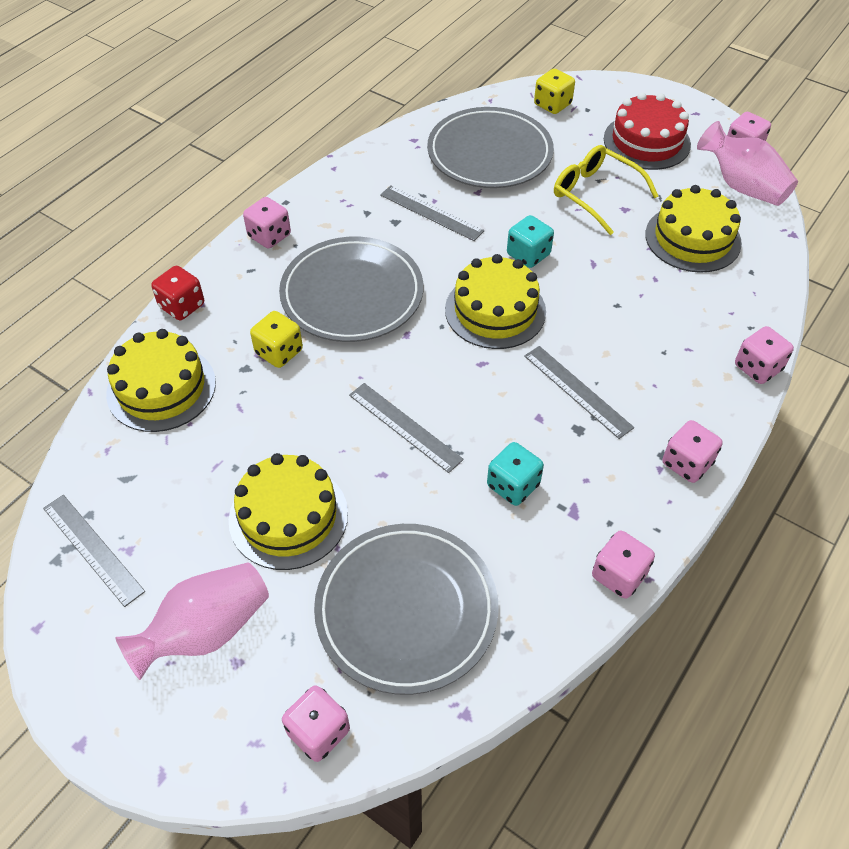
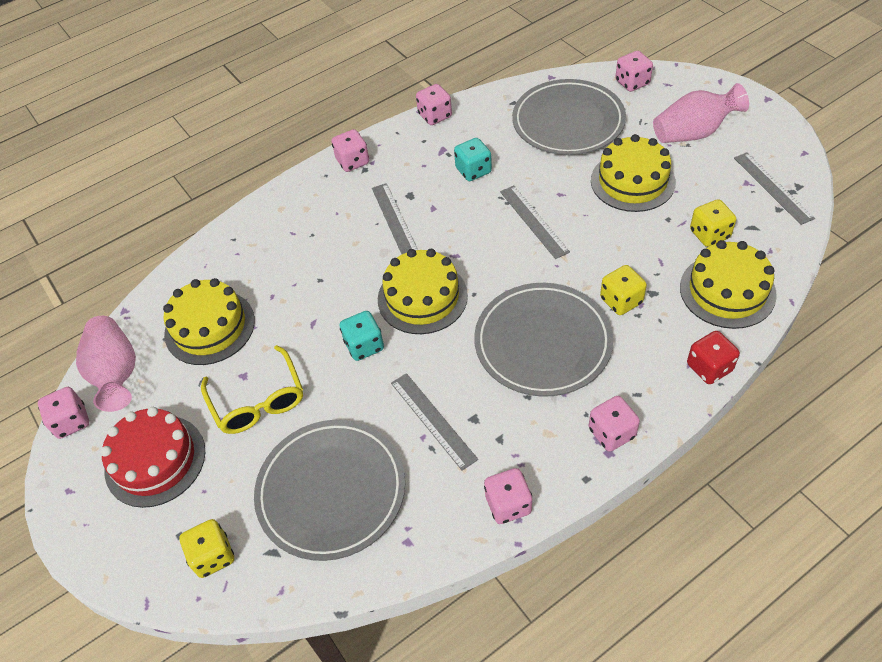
camera: 155 degrees left, 0 degrees up
(181, 456) = (709, 234): none -> yellow dice
(757, 368) = (255, 209): pink dice -> pink dice (508, 504)

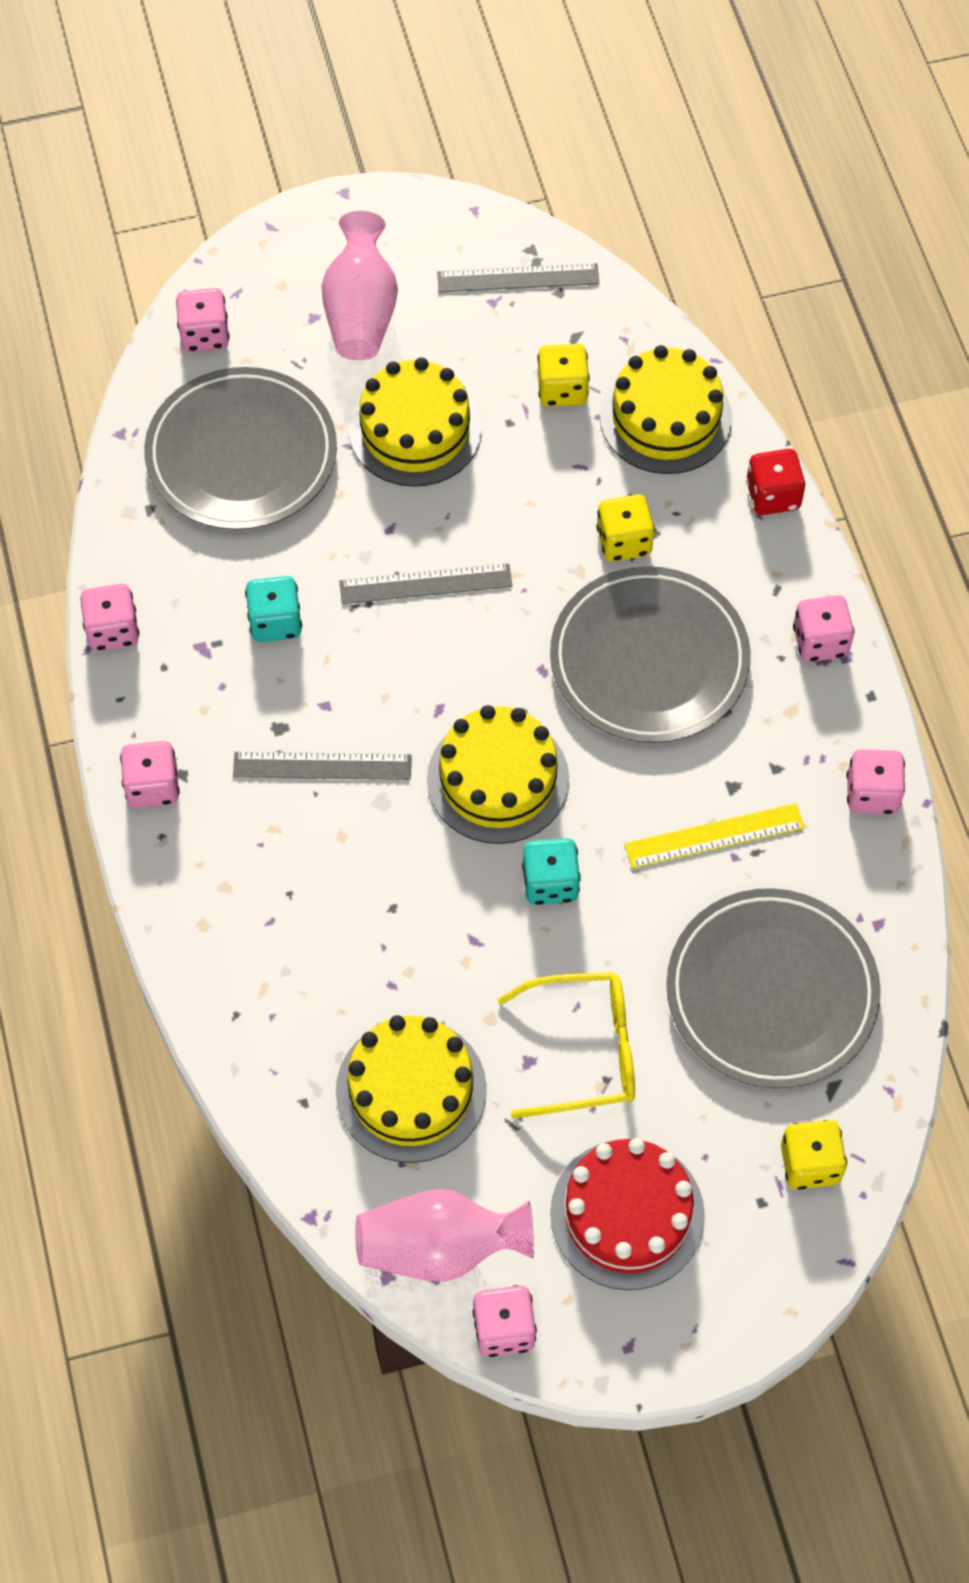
camera: 75 degrees left, 10 degrees up
(433, 420) = (714, 836): grey ruler -> yellow ruler

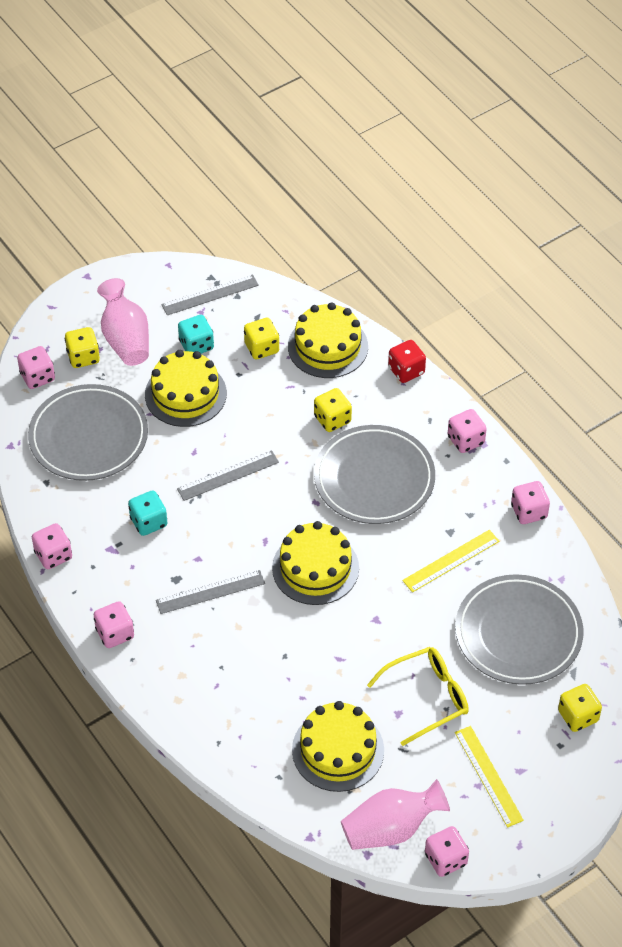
camera: 20 degrees left, 10 degrees down
(285, 323) = (83, 357): none -> yellow dice
(550, 883) = (369, 614): turquoise dice -> turquoise dice (196, 345)
(627, 1214) = (488, 776): red cake -> yellow ruler

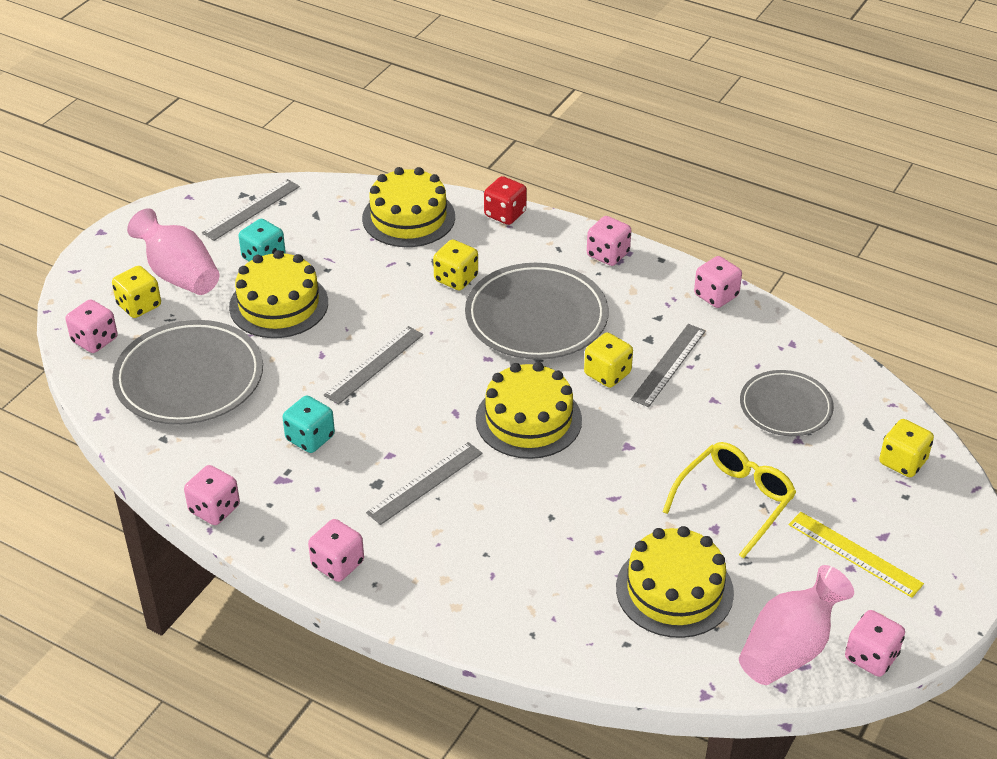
camera: 25 degrees left, 10 degrees down
(262, 348) = (338, 239): yellow dice -> yellow dice (607, 374)
(451, 561) = (668, 365): yellow ruler -> grey ruler
(518, 633) = (785, 407): grey plate -> grey plate, size x0.61

